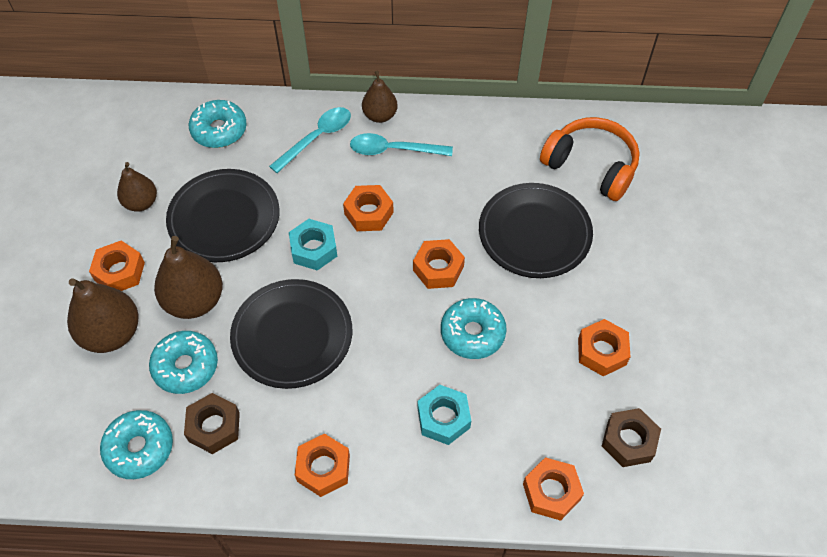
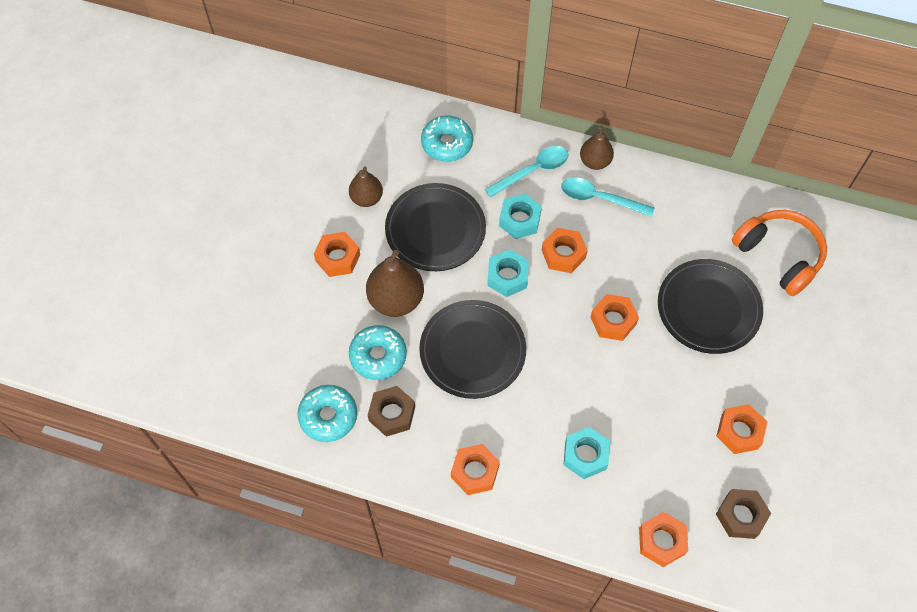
camera: 15 degrees right, 5 degrees up
(111, 333) = (322, 312): brown pear -> none
(314, 189) = (519, 220): none -> turquoise nut
(472, 333) = (629, 387): turquoise donut -> none

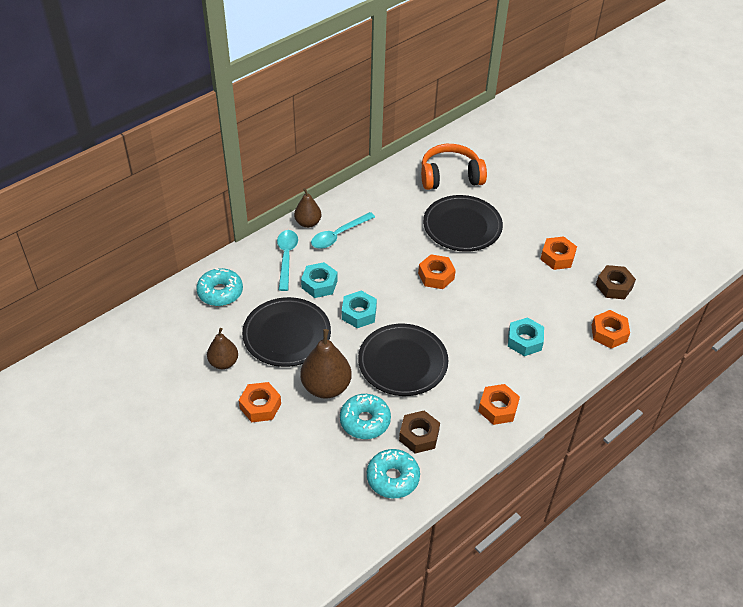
camera: 60 degrees left, 15 degrees down
(563, 254) = (365, 275): orange nut -> none

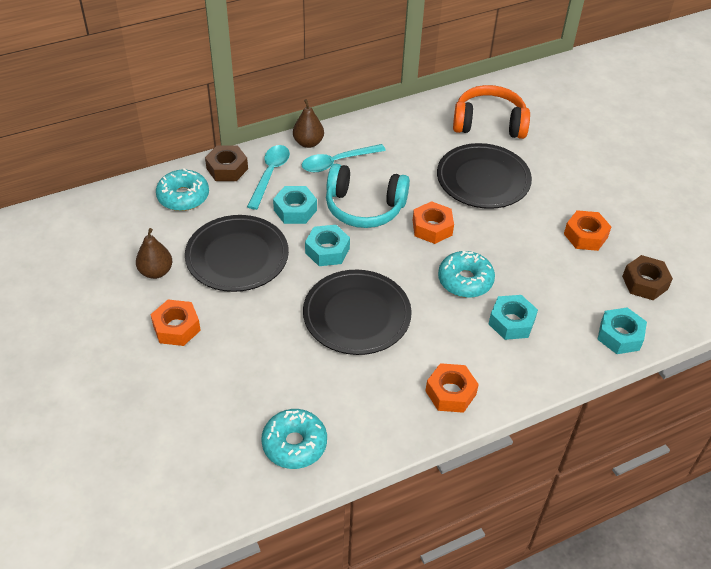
camera: 15 degrees right, 0 degrees up
(326, 387) = (258, 323): brown pear -> none
(365, 421) = (287, 371): turquoise donut -> turquoise donut (465, 280)
(375, 270) = (364, 207): none -> turquoise headphones
(419, 436) = (344, 402): brown nut -> brown nut (227, 168)
(609, 333) = (619, 336): orange nut -> turquoise nut

